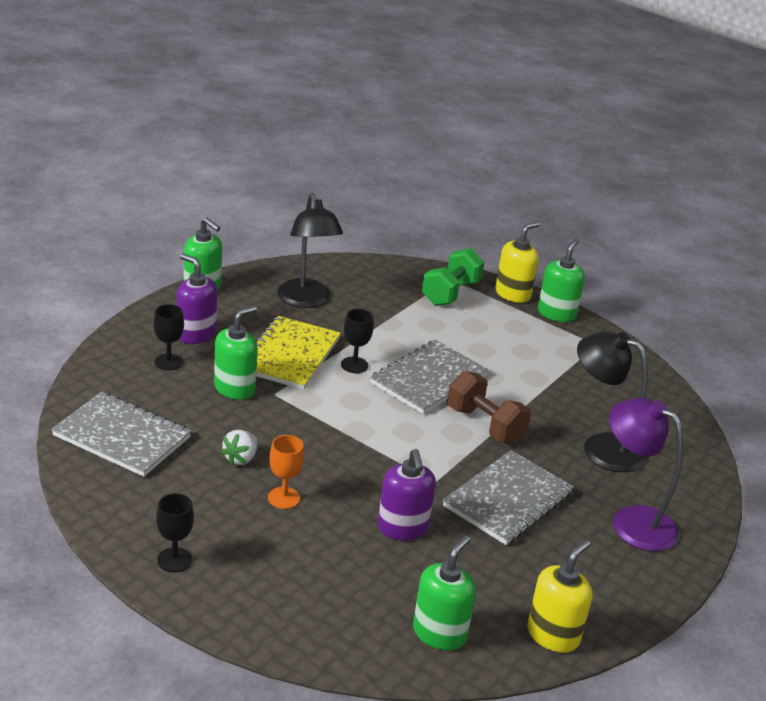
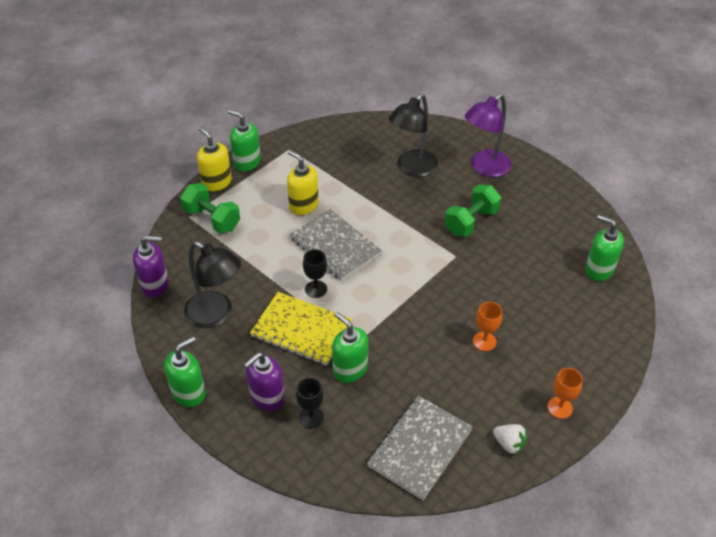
camera: 80 degrees left, 15 degrees up
(174, 560) = (560, 407): black goblet -> orange goblet
(241, 458) = (441, 366): white strawberry -> white strawberry (509, 444)
(306, 300) = (216, 315): black lamp -> black lamp turned 45 degrees clockwise
(403, 528) = (507, 278): purple soap dispenser -> purple soap dispenser (155, 285)
(484, 425) = (390, 222): brown dumbbell -> none
(507, 500) = (471, 221): grey notebook -> green dumbbell
(553, 635) = (589, 219): yellow soap dispenser -> yellow soap dispenser (303, 205)

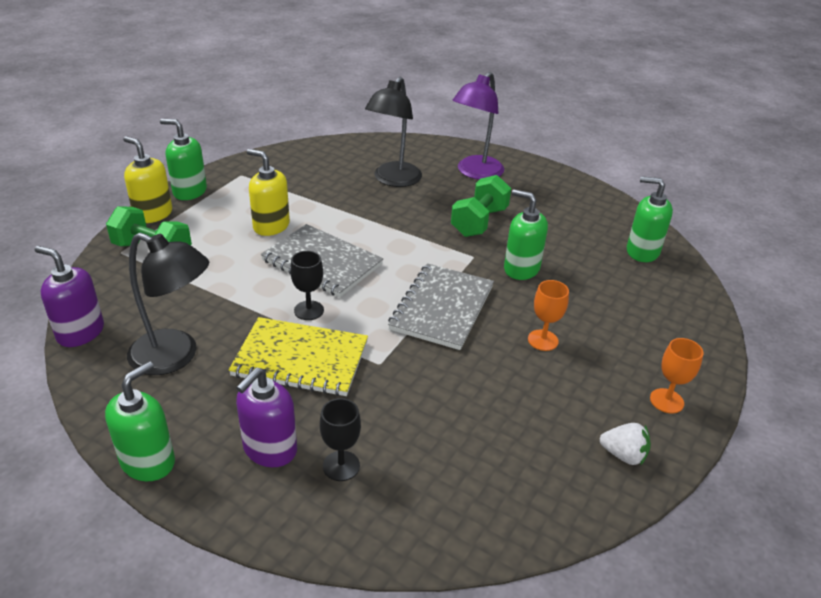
camera: 15 degrees left, 10 degrees down
(155, 285) = (80, 332): purple soap dispenser -> purple soap dispenser turned 135 degrees counterclockwise
(350, 369) = (379, 396): green soap dispenser -> green soap dispenser (521, 269)
(420, 448) = (507, 480): grey notebook -> grey notebook (442, 308)

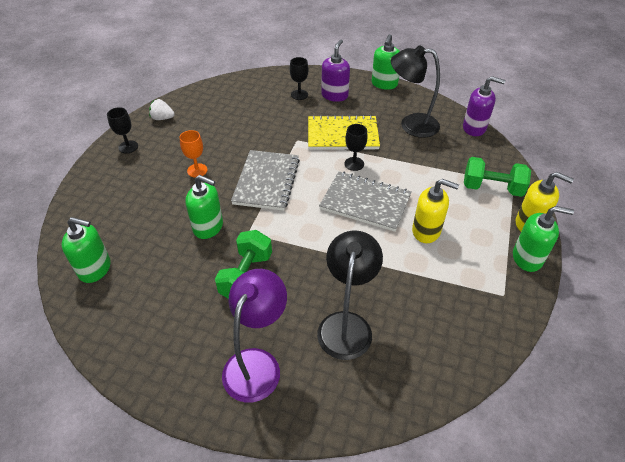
camera: 170 degrees right, 10 degrees up
(666, 401) = (128, 147): orange goblet -> black goblet

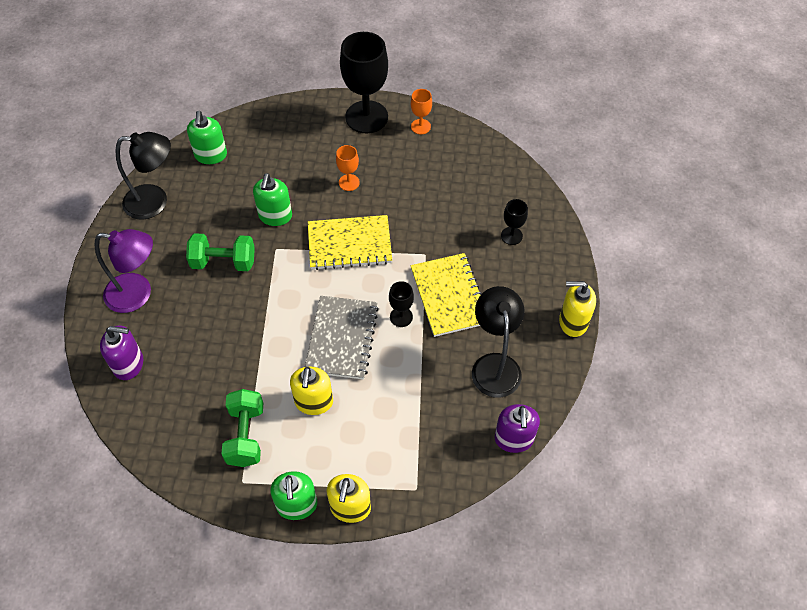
camera: 75 degrees right, 10 degrees up
(128, 147) = (366, 117): black goblet -> black goblet, size x2.15
(162, 118) = (420, 126): white strawberry -> orange goblet
(266, 181) = (349, 244): grey notebook -> yellow notebook
(334, 95) = (524, 272): purple soap dispenser -> purple soap dispenser (129, 364)
(346, 324) = (185, 350): black lamp -> black lamp (155, 201)
(384, 84) = (573, 322): green soap dispenser -> yellow soap dispenser
(492, 188) = (401, 465): green dumbbell -> green dumbbell (246, 435)

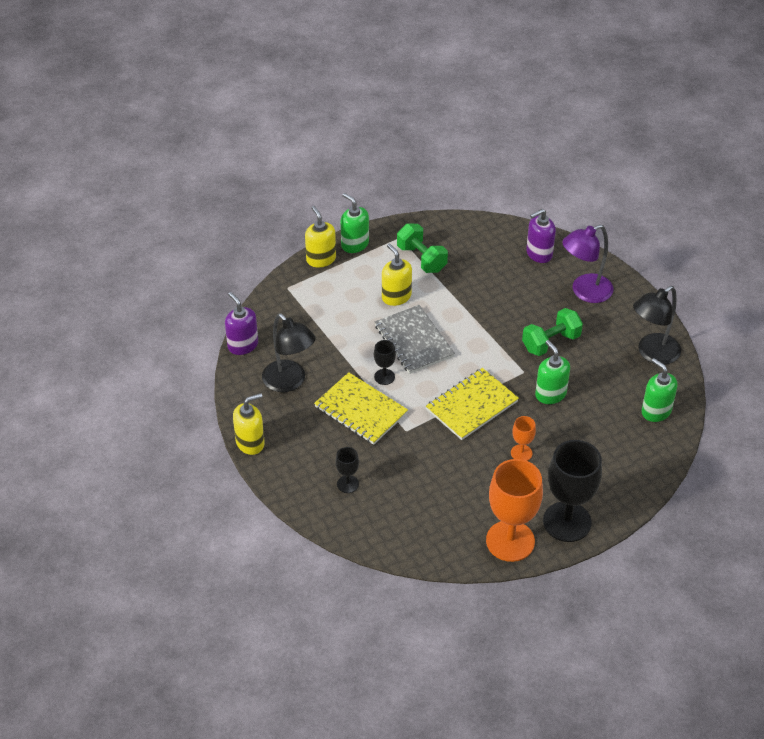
camera: 145 degrees right, 10 degrees down
(420, 126) = (510, 541): orange goblet -> orange goblet, size x2.15

